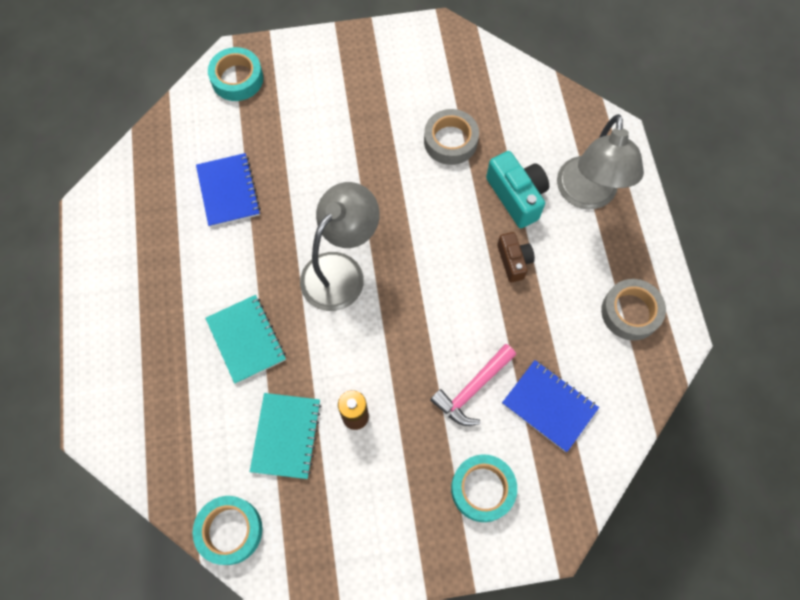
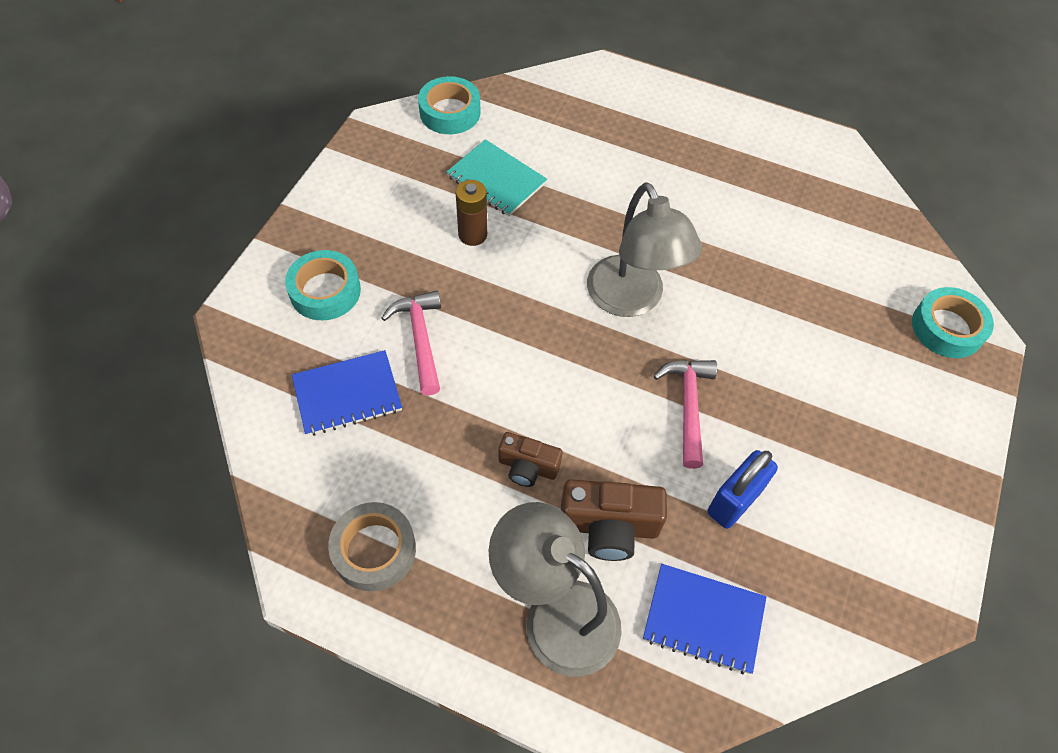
camera: 120 degrees right, 10 degrees down
(228, 191) = (790, 253): blue notebook -> blue notebook (703, 619)
(246, 339) = (610, 194): turquoise notebook -> none
(403, 195) = (688, 406): none -> pink hammer
(450, 141) = (734, 501): grey tape -> blue padlock
(517, 196) = (609, 527): turquoise camera -> brown camera

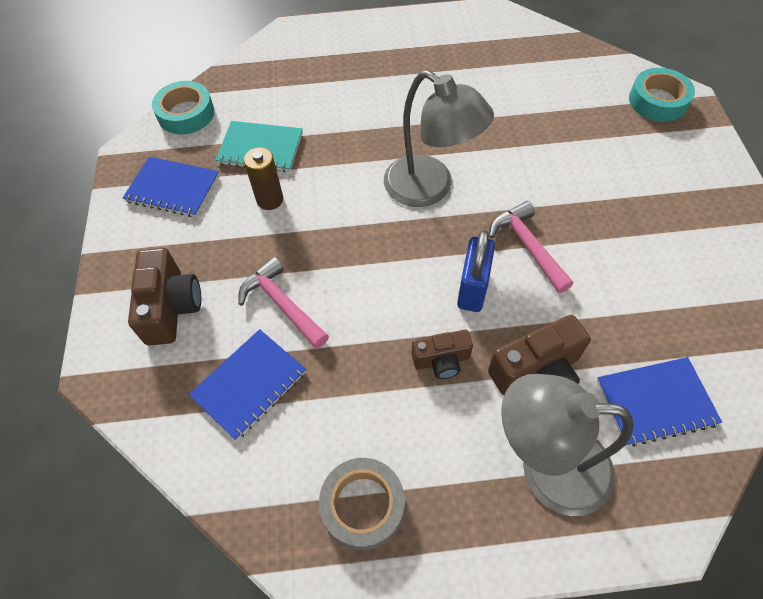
camera: 25 degrees left, 0 degrees up
(325, 291) = (171, 307): turquoise tape -> brown camera
(393, 181) = (173, 189): none -> blue notebook
(734, 501) = (611, 299): blue padlock -> blue padlock (472, 288)

